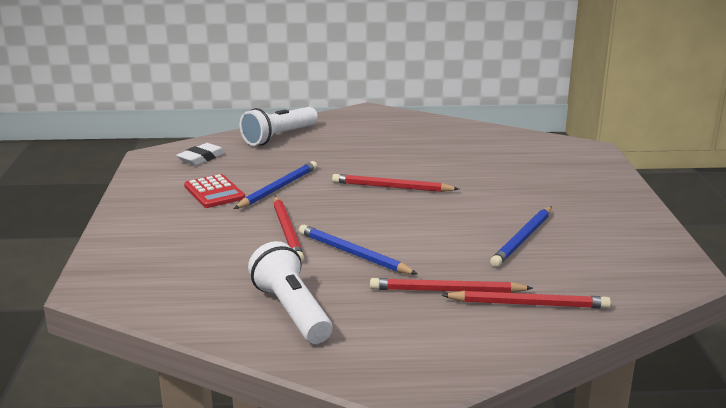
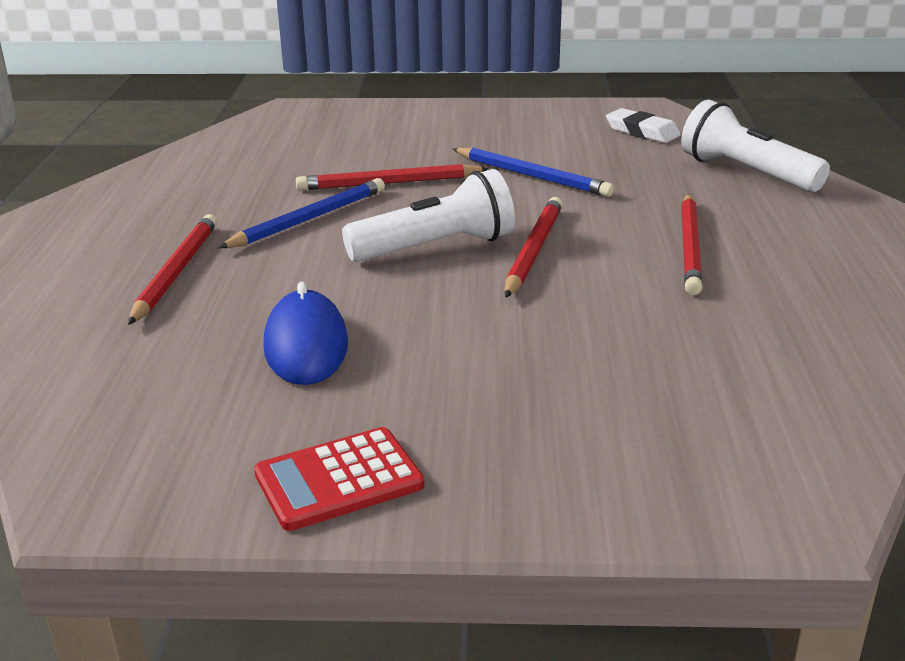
camera: 95 degrees right, 5 degrees up
(214, 192) = (520, 143): red calculator -> red calculator (339, 480)
(291, 311) = (187, 187): white flashlight -> white flashlight (436, 247)
(523, 239) = (306, 345): blue pencil -> blue mouse
(528, 304) = (102, 325): red pencil -> red pencil (690, 247)

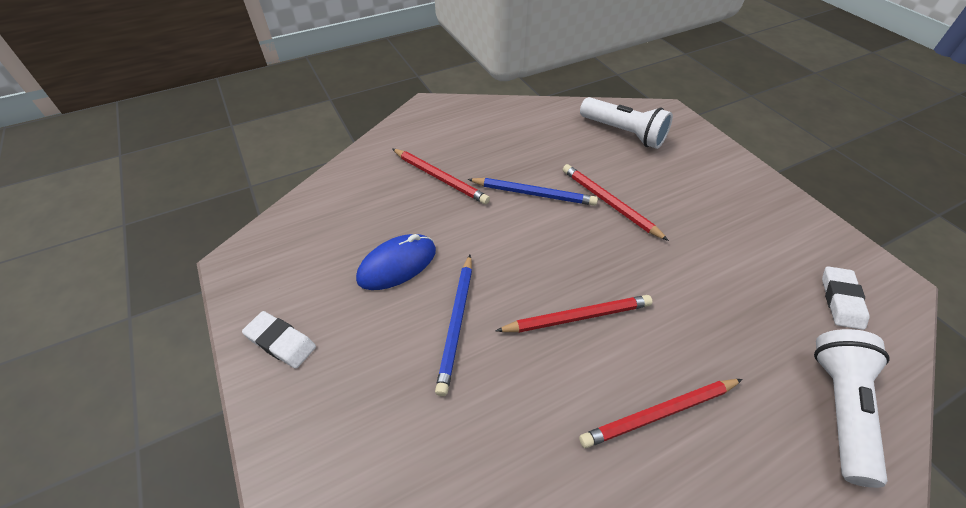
camera: 60 degrees right, 20 degrees up
(176, 272) = (439, 178): red pencil -> red pencil turned 60 degrees clockwise
(339, 480) = (281, 342): red calculator -> white eraser
(436, 247) = (543, 265): white flashlight -> white flashlight (624, 133)
(531, 176) = (688, 267): blue pencil -> blue pencil (456, 323)

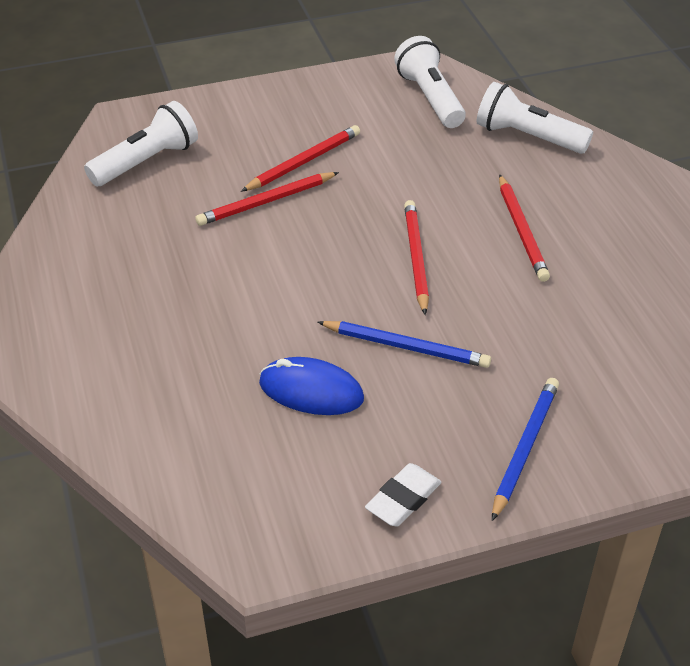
camera: 80 degrees left, 5 degrees down
(397, 264) = (311, 391): blue mouse -> blue mouse turned 45 degrees counterclockwise
(439, 178) = (166, 340): red pencil -> red pencil (303, 162)
(533, 194) = (229, 258): blue pencil -> blue pencil (525, 448)
(841, 300) = (430, 98): white eraser -> white flashlight

